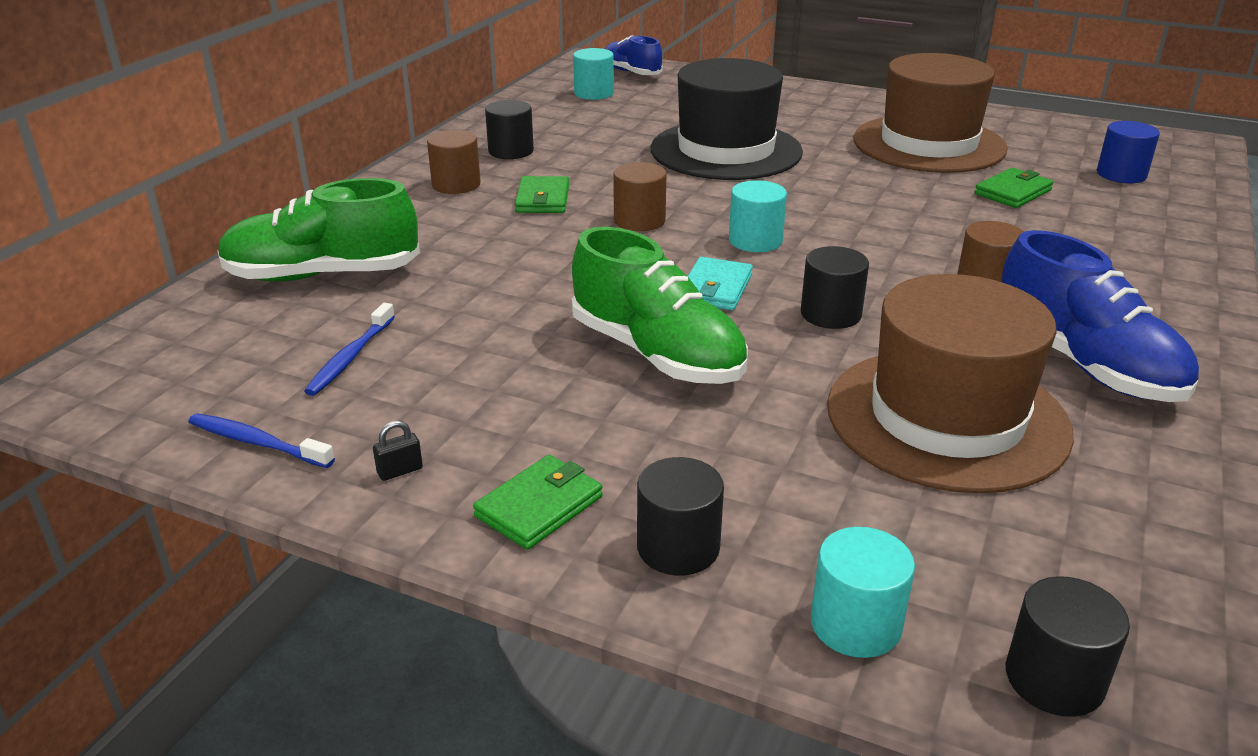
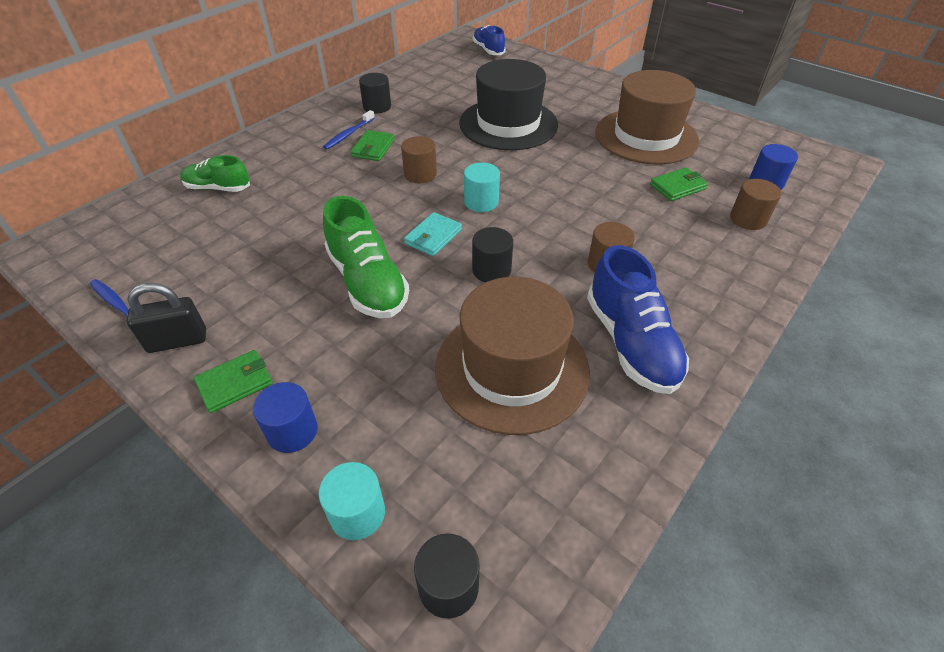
camera: 15 degrees right, 15 degrees up
(322, 275) = (218, 188): green shoe -> green shoe, size x0.62
(350, 357) = (198, 252): blue toothbrush -> blue toothbrush (348, 134)
(400, 471) = (177, 341): black padlock -> black padlock, size x2.23
(456, 184) = (330, 129): brown cylinder -> brown cylinder (748, 219)
(594, 93) = (454, 65): turquoise cylinder -> none
(678, 547) = (292, 431): black cylinder -> blue cylinder

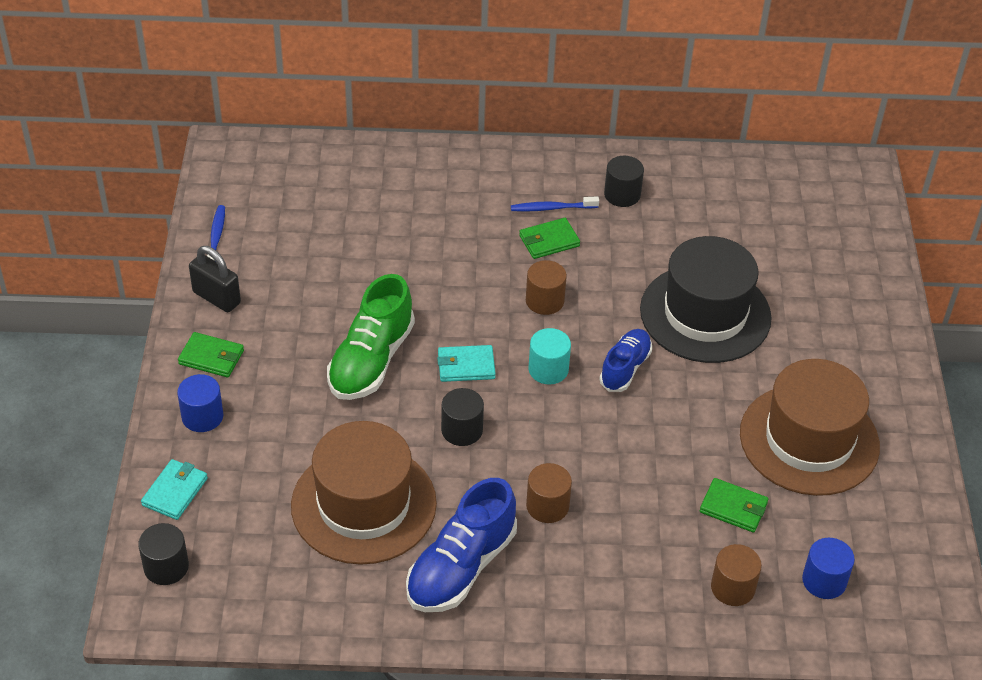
camera: 50 degrees right, 0 degrees up
(218, 188) = (385, 184): green shoe -> none
(357, 513) = (175, 491): turquoise cylinder -> turquoise wallet
(488, 50) = (850, 205): blue shoe -> blue shoe (625, 368)

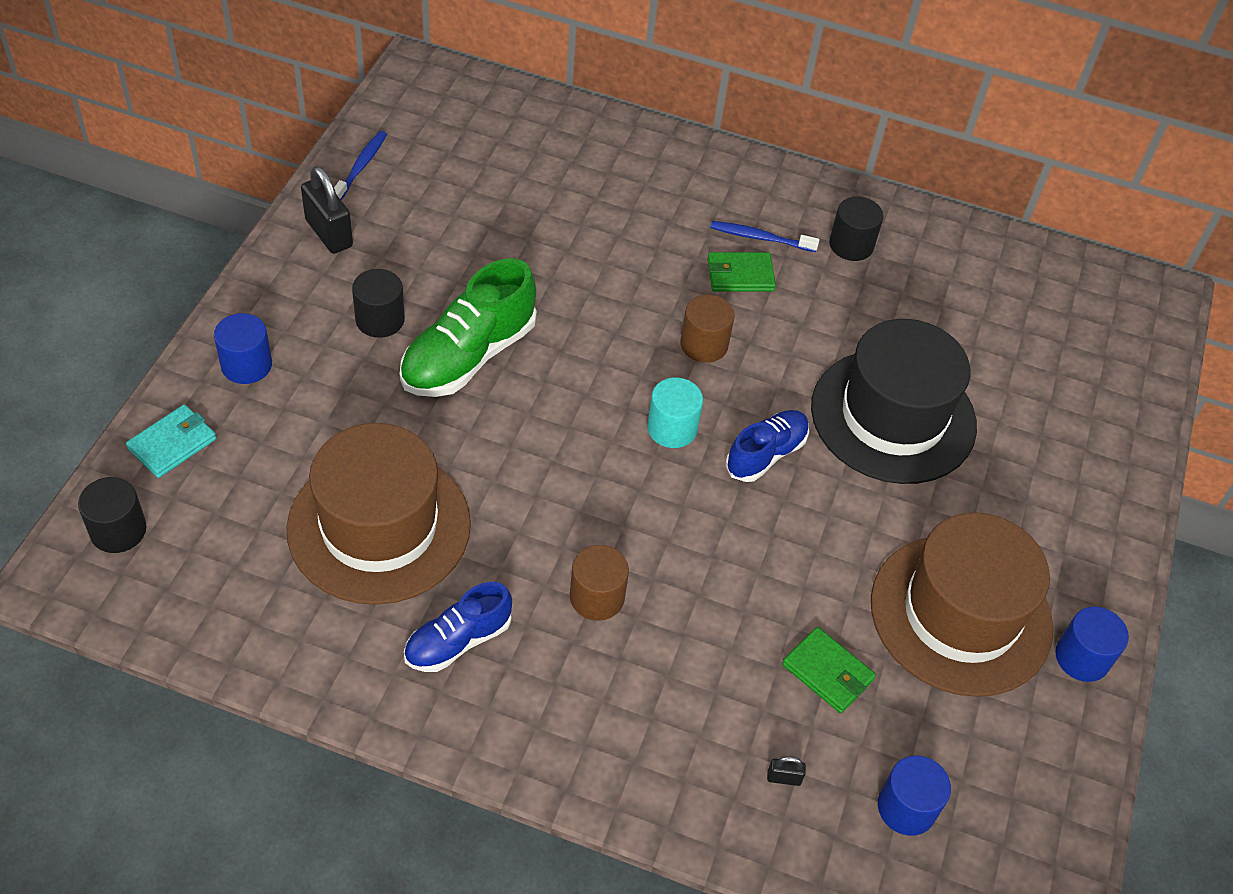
camera: 15 degrees right, 5 degrees up
(211, 357) = (290, 299): green wallet -> none
(461, 567) = (458, 641): blue shoe -> blue shoe, size x0.62
(462, 430) = (536, 471): black cylinder -> black cylinder (380, 319)
(466, 366) = (575, 395): turquoise wallet -> none
(733, 588) = (784, 778): brown cylinder -> black padlock
(903, 444) = (1082, 657): none -> blue cylinder

